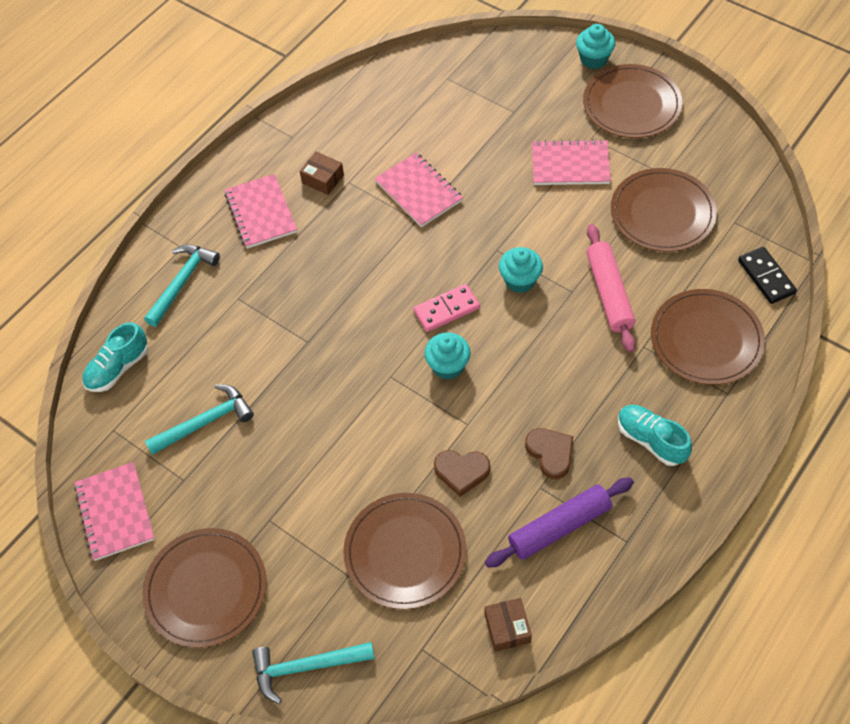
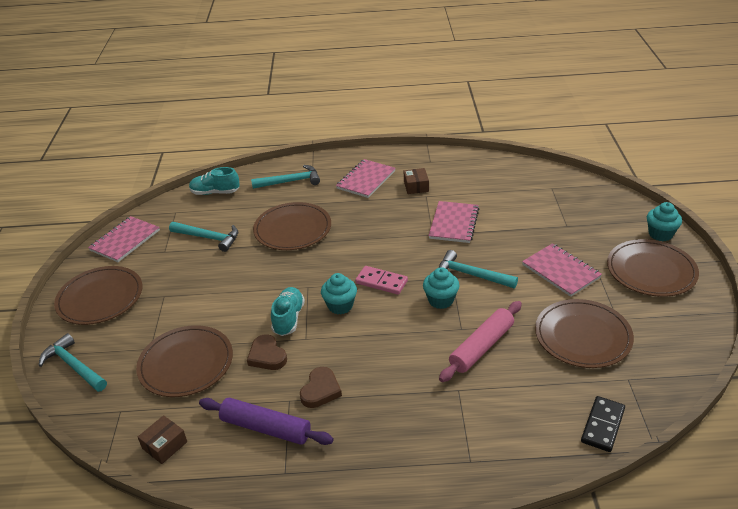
camera: 50 degrees right, 20 degrees down
(508, 232) = (471, 275): none -> turquoise hammer
(651, 440) = (383, 438): turquoise shoe -> turquoise shoe (288, 318)
(706, 339) = (503, 421): brown plate -> brown plate (292, 229)

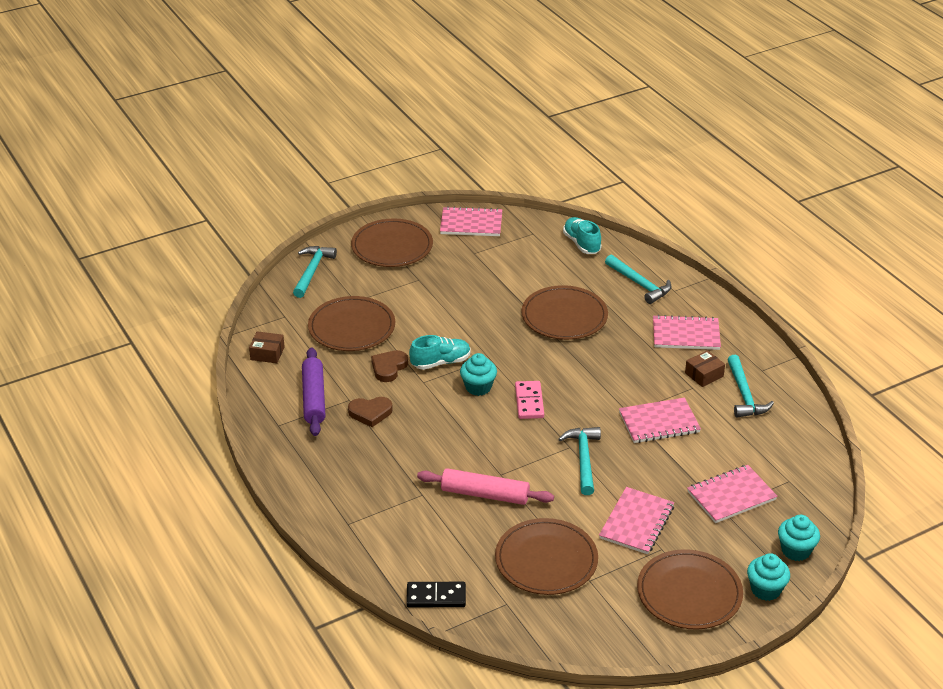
camera: 60 degrees right, 0 degrees up
(208, 238) = (511, 270): turquoise hammer -> turquoise hammer (744, 395)
(440, 300) = (530, 449): turquoise cupcake -> turquoise cupcake (796, 550)
(554, 217) = (731, 496): none -> pink notebook

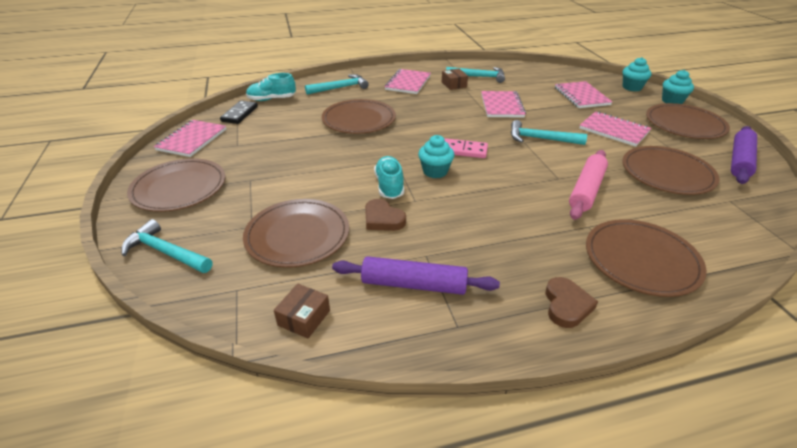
camera: 75 degrees left, 0 degrees up
(370, 413) = (454, 242): brown heart -> brown heart (566, 305)
(383, 525) = (641, 259): none -> brown plate
(436, 597) = (739, 239): black domino -> black domino (239, 114)
(604, 629) = (739, 161): none -> purple rolling pin

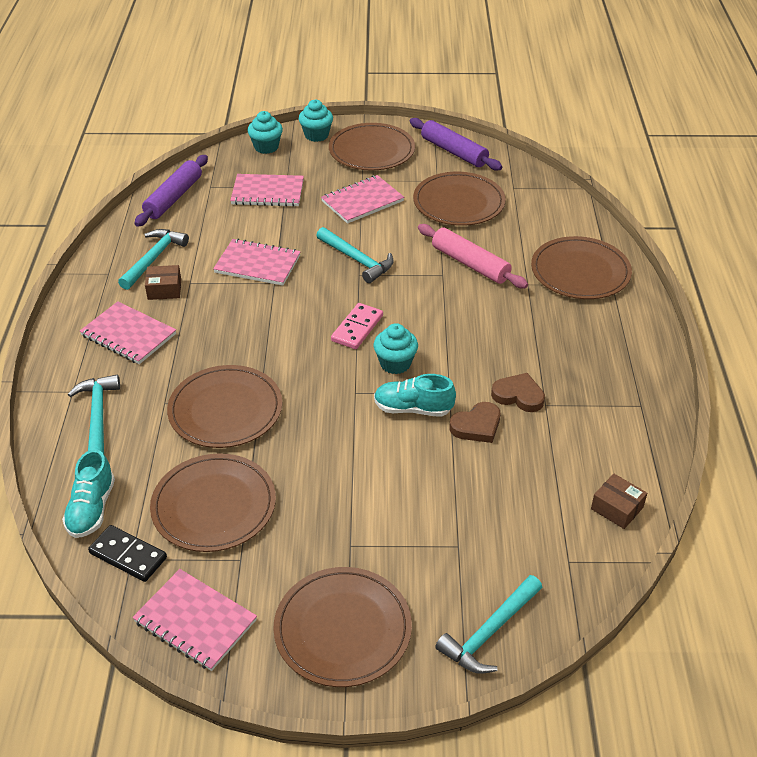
camera: 75 degrees left, 5 degrees up
(297, 235) = (487, 503): brown plate -> brown plate (214, 505)
(414, 284) = (585, 422): purple rolling pin -> purple rolling pin (173, 198)
(540, 139) = (357, 260): turquoise hammer -> turquoise hammer turned 75 degrees counterclockwise
(566, 305) = (626, 334): brown heart -> brown heart (518, 395)

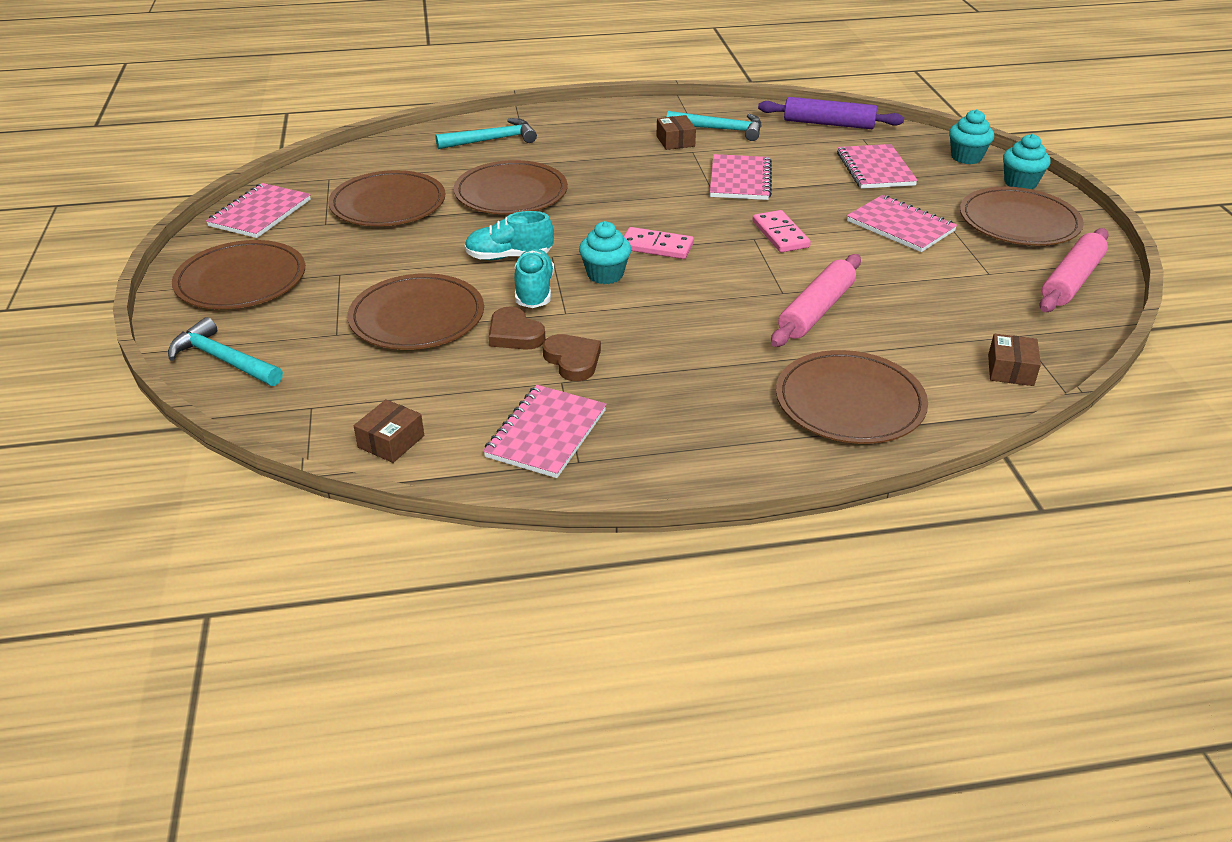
camera: 80 degrees right, 5 degrees down
(92, 509) = (383, 155): turquoise shoe -> turquoise shoe (509, 257)
(128, 335) = (602, 136): pink notebook -> pink notebook (546, 434)
(128, 555) = (332, 176): black domino -> none
(357, 260) = (780, 234): turquoise hammer -> pink domino
(454, 152) = (1071, 281): purple rolling pin -> pink rolling pin
(459, 202) = (949, 293): brown plate -> brown plate (417, 317)
(518, 395) = (573, 360): brown heart -> brown heart turned 45 degrees counterclockwise
(551, 201) = (1010, 370): none -> brown box

